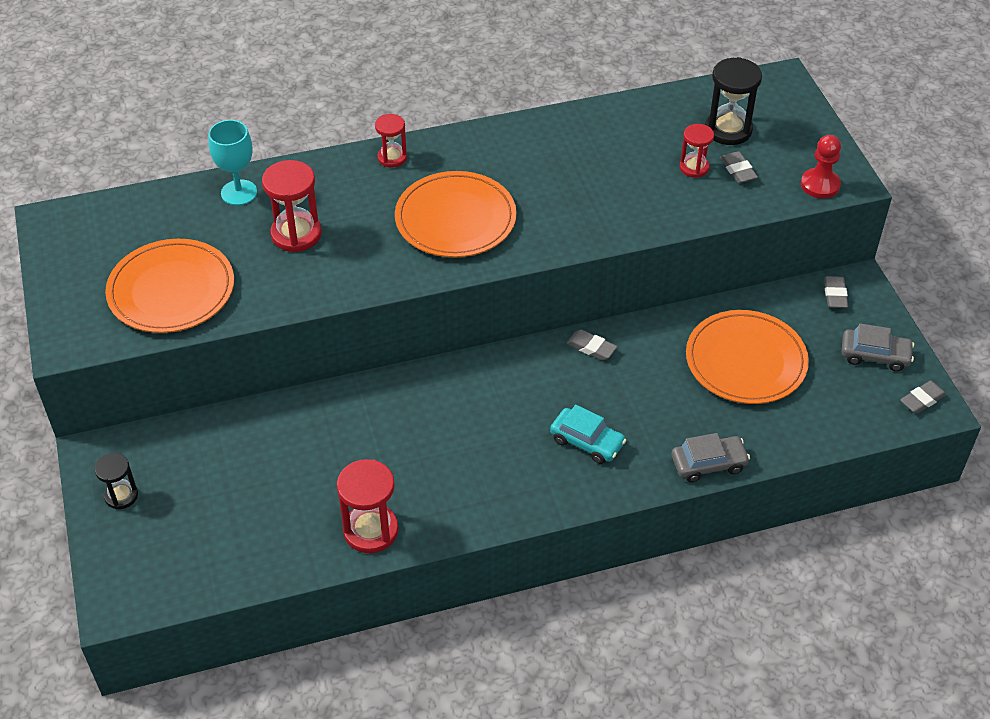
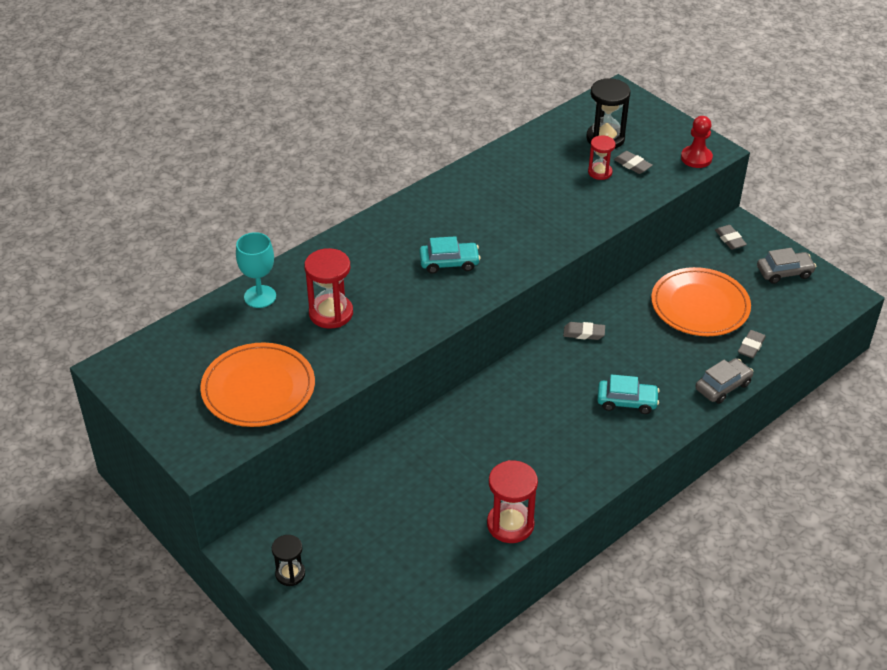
camera: 25 degrees left, 5 degrees down
(392, 157) = (366, 233): red hourglass -> none
(455, 219) = (449, 263): orange plate -> turquoise car
(922, 400) = (835, 292): grey eraser -> grey eraser (751, 346)

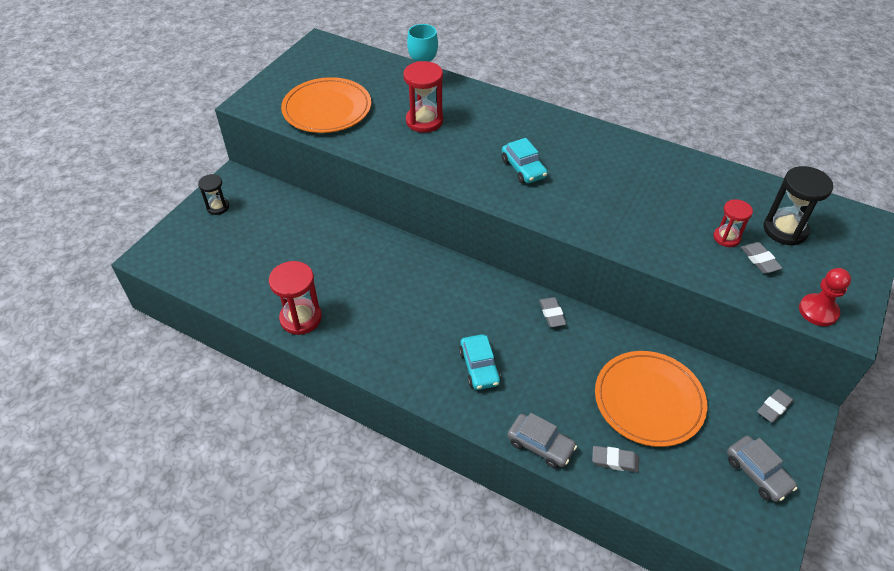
camera: 70 degrees right, 5 degrees up
(632, 165) = (759, 260): grey eraser -> grey eraser turned 45 degrees counterclockwise

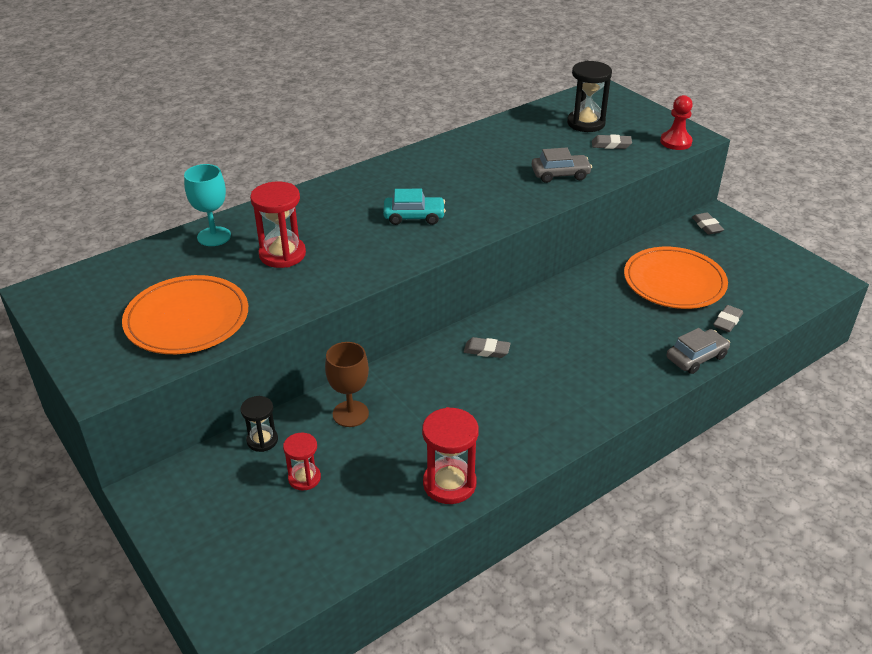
camera: 65 degrees left, 10 degrees down
(218, 207) = (192, 521): black hourglass -> black hourglass (262, 440)
(344, 240) = (350, 414): none -> brown goblet
(479, 367) = (591, 366): turquoise car -> none
(552, 314) = (551, 300): grey eraser -> grey eraser (486, 350)
(726, 237) = (578, 149): red hourglass -> red hourglass (304, 478)
(757, 473) = (762, 257): grey car -> grey car (560, 174)

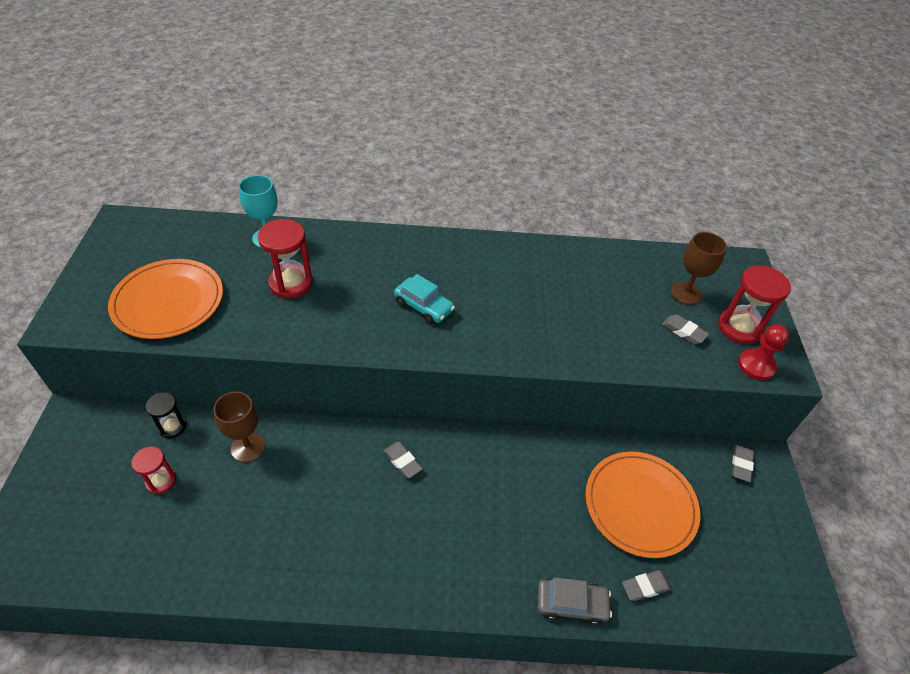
camera: 35 degrees right, 10 degrees up
(449, 484) = (241, 568): red hourglass -> red hourglass (739, 328)
(560, 174) = (596, 336): grey car -> none
(586, 123) = (686, 293): black hourglass -> brown goblet

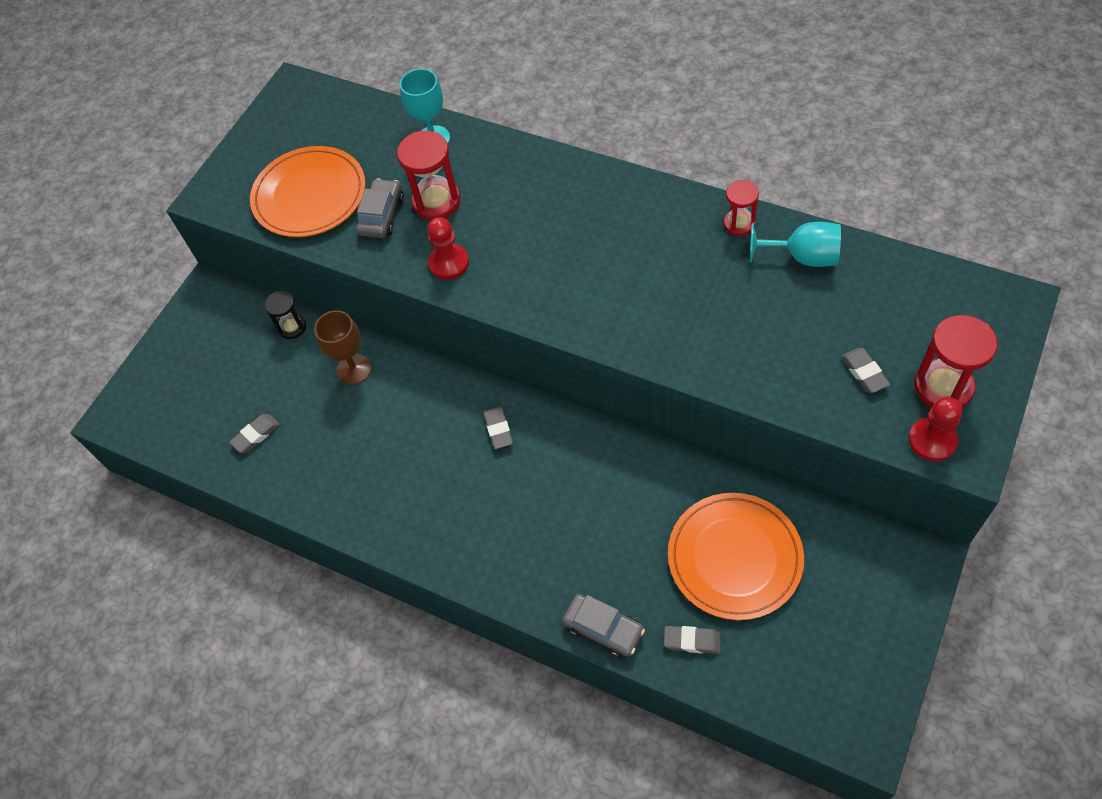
camera: 35 degrees right, 10 degrees up
(161, 481) = (266, 380): red hourglass -> red hourglass (739, 224)
(245, 304) = (381, 215): none -> grey car
(323, 328) = (449, 263): none -> red pawn
(424, 306) = (566, 263): turquoise car -> none
(596, 264) = (803, 257): none -> turquoise goblet
(686, 293) = (899, 324): brown goblet -> none
(741, 465) = (887, 553): grey eraser -> grey eraser (256, 435)

